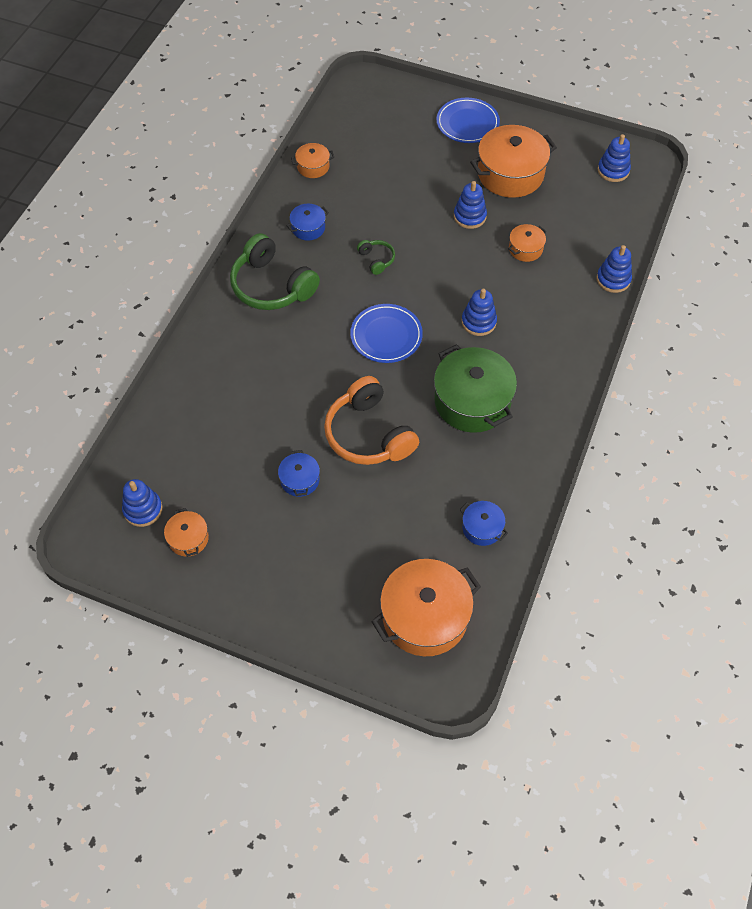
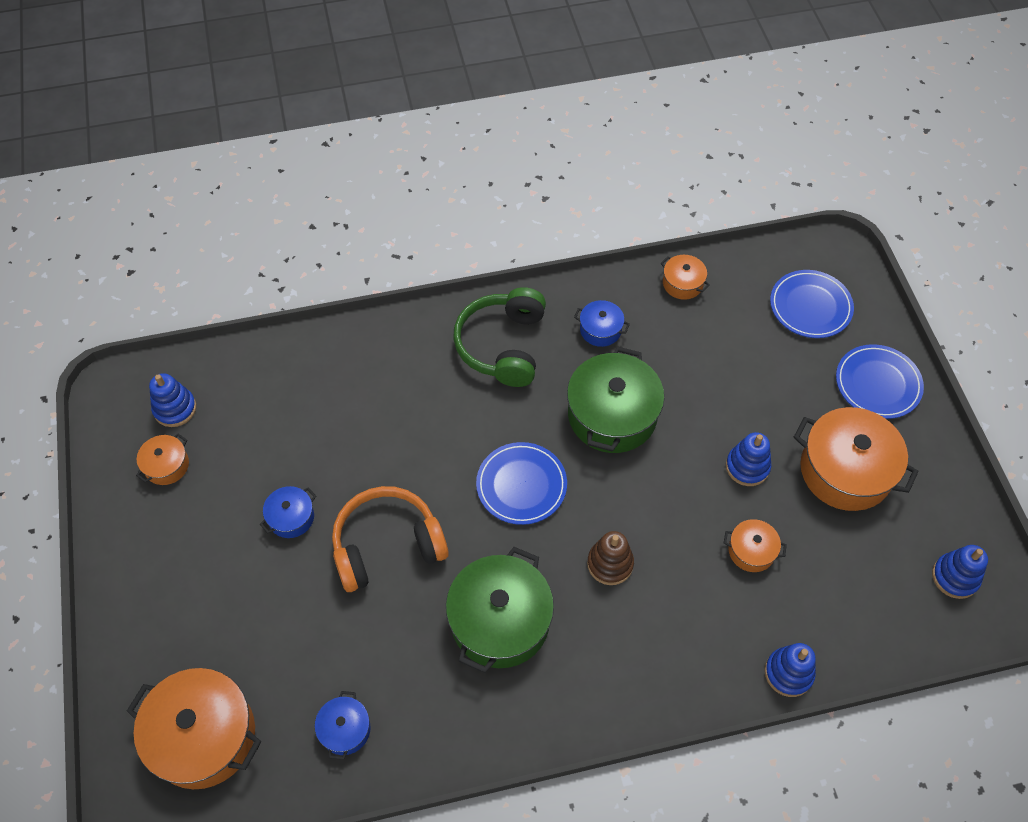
camera: 55 degrees right, 0 degrees up
(368, 434) = (387, 545): orange headphones -> orange headphones turned 45 degrees clockwise
(376, 259) = (612, 415): green headphones -> green pot
(388, 118) = (810, 306): none -> blue plate
(478, 322) = (610, 564): blue stacking toy -> brown stacking toy

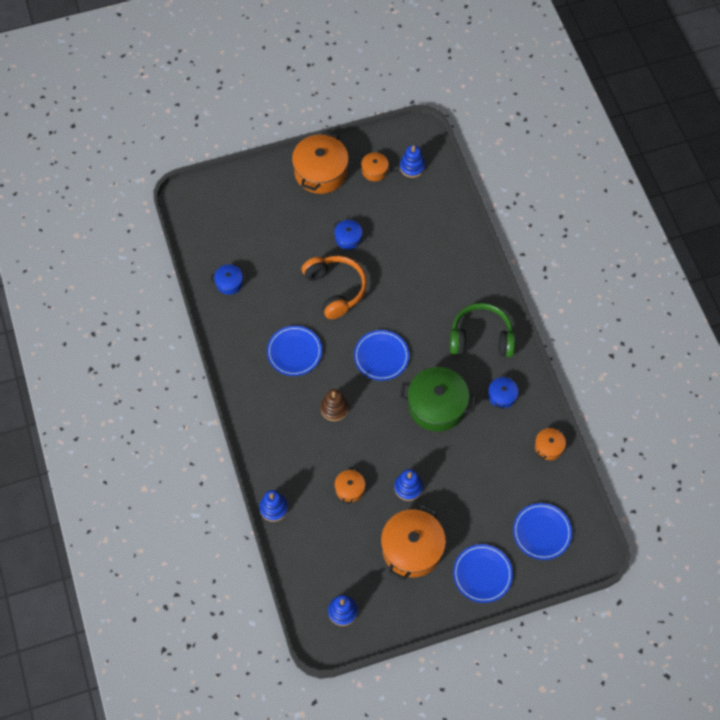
camera: 85 degrees right, 5 degrees up
(204, 736) = (222, 219): orange pot -> orange pot (320, 172)
(500, 621) = (294, 352): green pot -> blue plate

